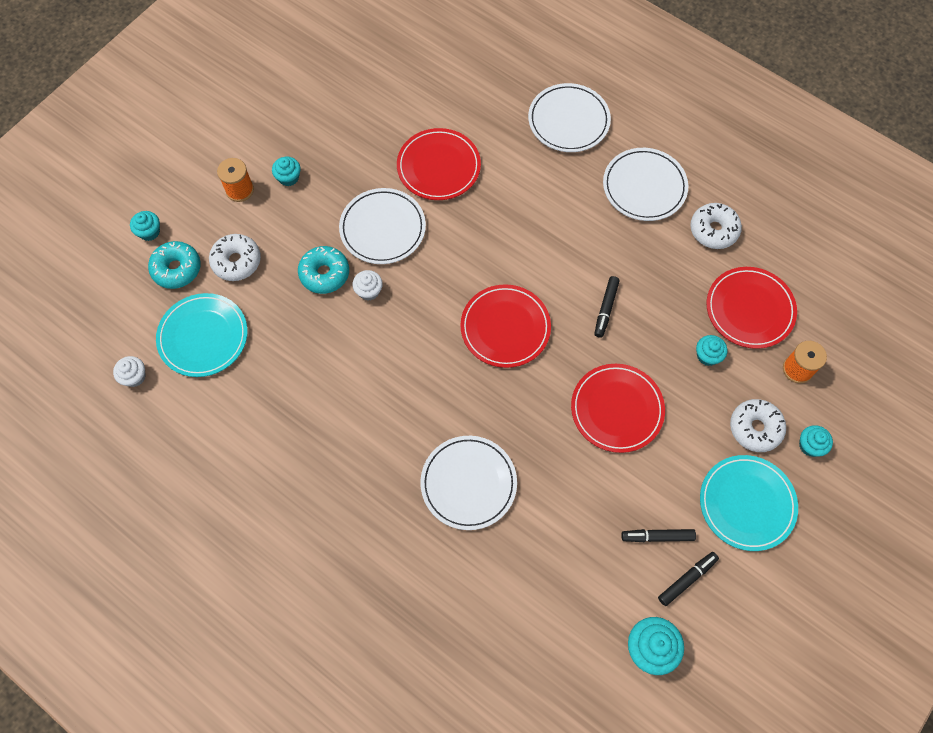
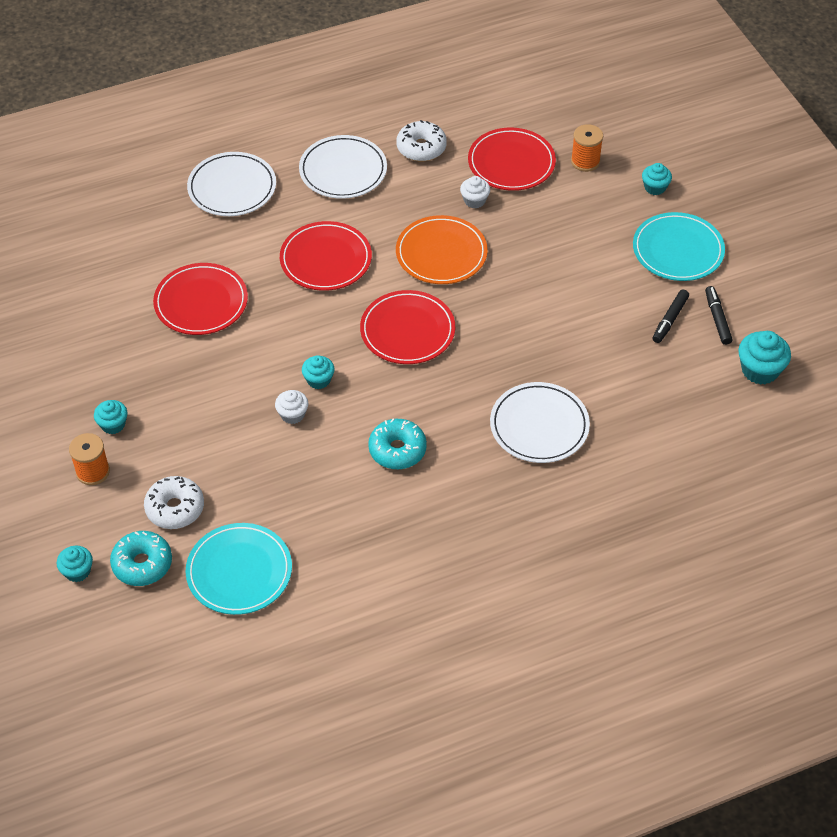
camera: 60 degrees left, 15 degrees down
(134, 376) = (240, 650): white cupcake -> white cupcake (474, 200)
(324, 274) = (246, 441): turquoise donut -> turquoise donut (397, 450)
(382, 228) = (233, 374): white plate -> none
(605, 309) = (441, 253): black marker -> orange plate
(617, 409) = (540, 291): red plate -> red plate (326, 259)
(707, 355) = (533, 209): turquoise cupcake -> turquoise cupcake (318, 380)
(755, 428) = (617, 212): white donut -> none

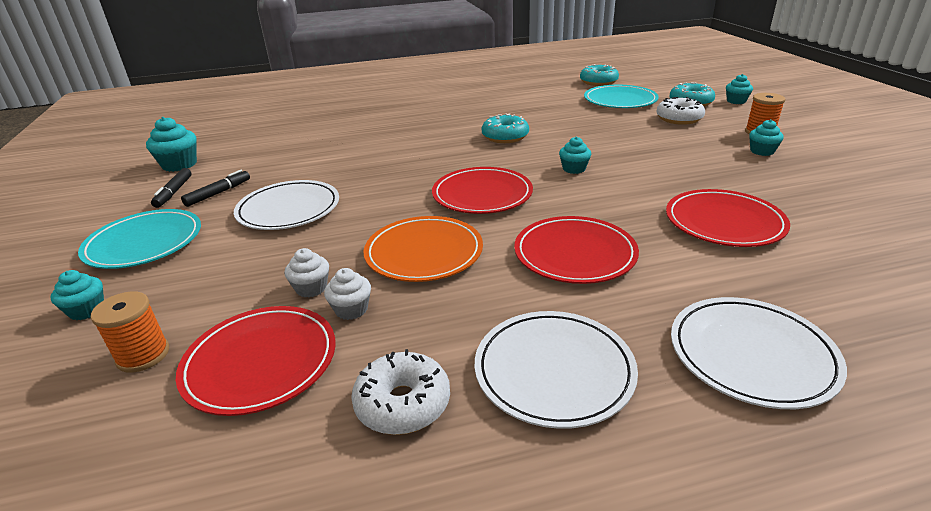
camera: 170 degrees left, 20 degrees down
(260, 653) = (598, 82): none -> turquoise donut
(292, 414) = (595, 153): white cupcake -> white cupcake (311, 288)
(539, 425) = (386, 144): white plate -> white plate (288, 209)

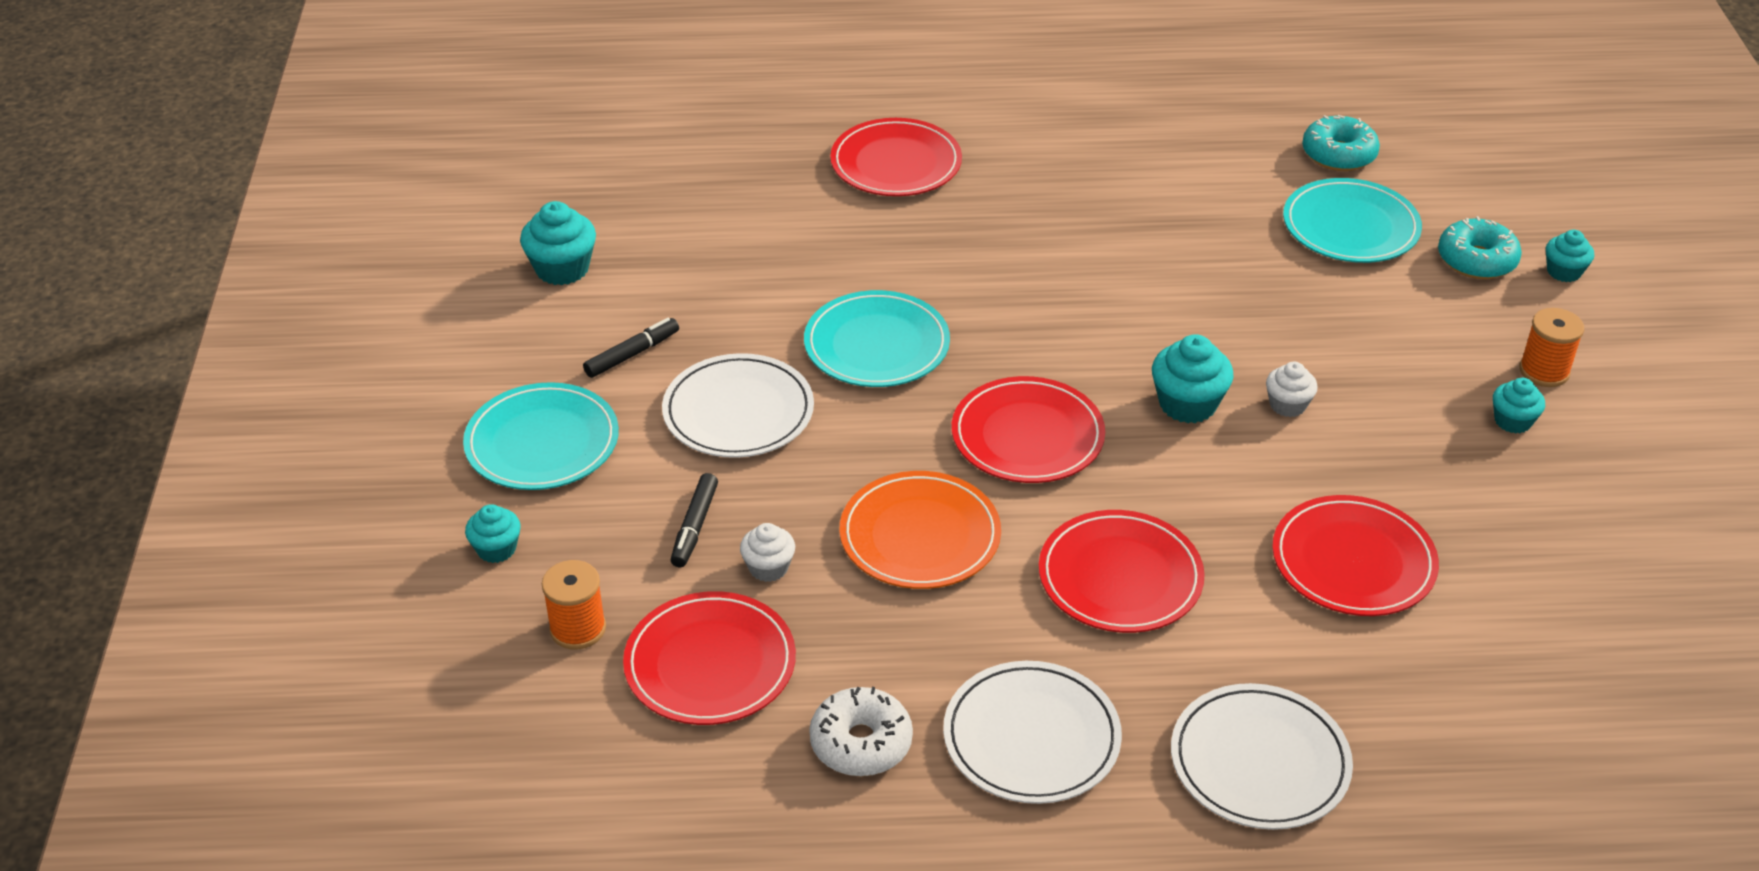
camera: 10 degrees right, 10 degrees up
(174, 192) = (564, 339): black marker -> black marker (694, 527)
(351, 309) = (816, 610): white cupcake -> white cupcake (1287, 405)
(376, 108) = (896, 163): none -> red plate
(377, 170) = (876, 345): none -> turquoise plate
(505, 137) = (1104, 298): turquoise donut -> none
(574, 169) = (1187, 404): turquoise cupcake -> turquoise cupcake, size x1.59
(679, 119) = (1427, 305): white donut -> none

